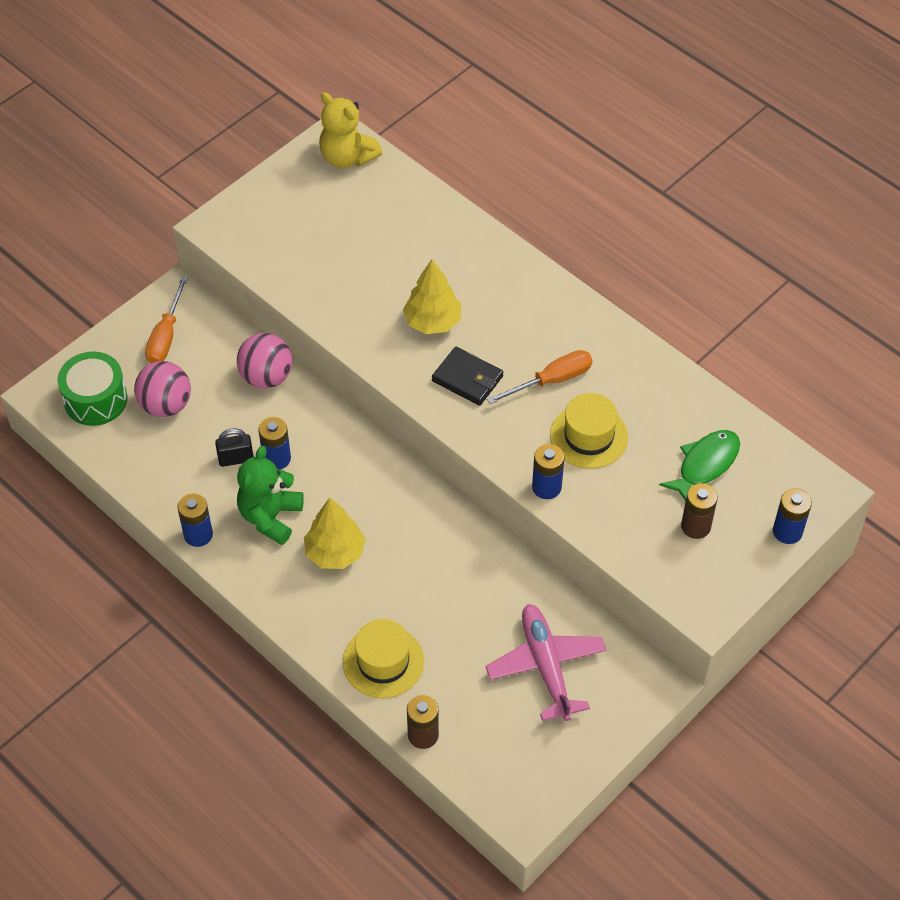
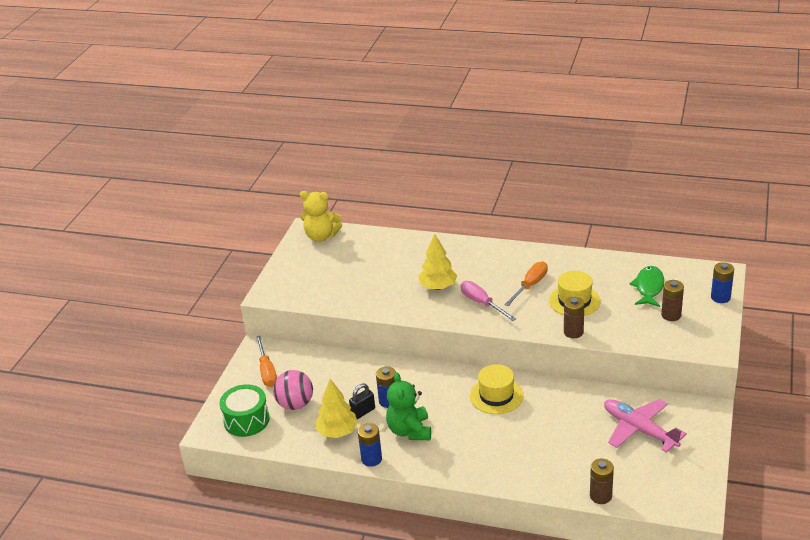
camera: 25 degrees left, 20 degrees down
(266, 377) = (348, 365): pink ball -> none
(335, 552) = (465, 431): yellow tree -> yellow tree (337, 432)
(383, 661) = (543, 471): yellow hat -> yellow hat (496, 396)
(467, 378) = (482, 303): black wallet -> pink screwdriver
(546, 487) = (573, 332): blue battery -> brown battery

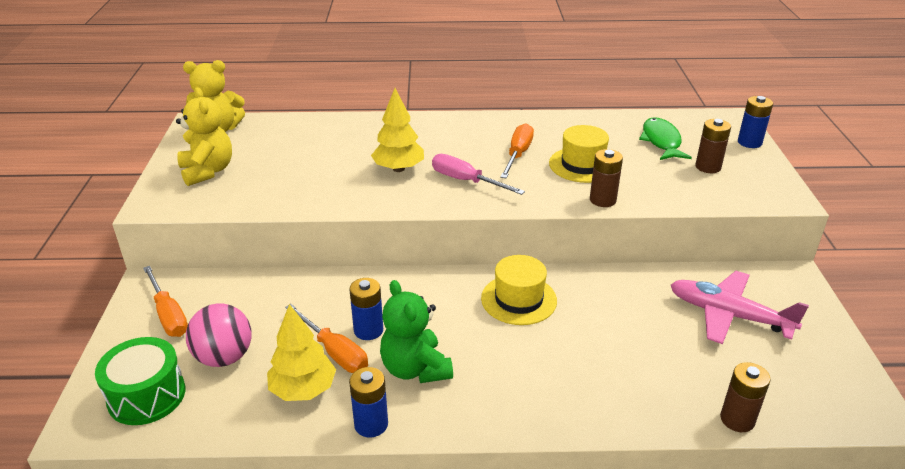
camera: 20 degrees left, 0 degrees up
(306, 272) = (207, 171): none -> yellow teddy bear
(363, 412) = (334, 352): black padlock -> orange screwdriver

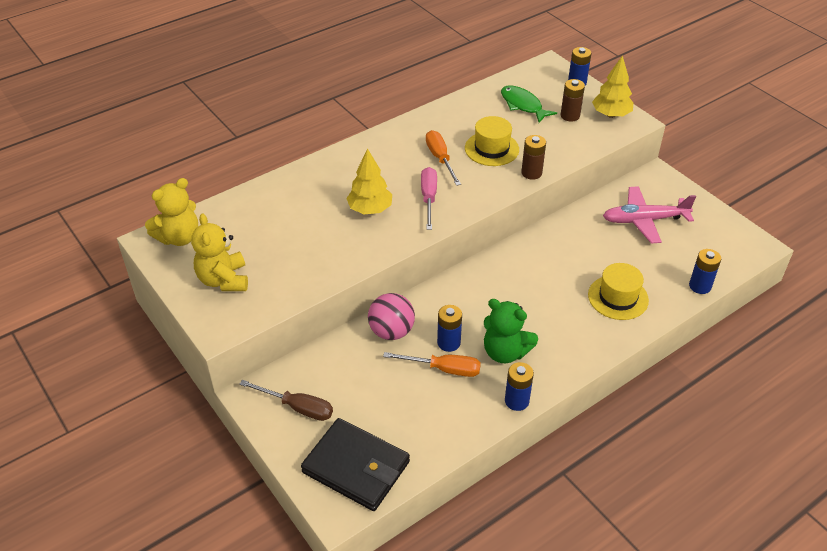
camera: 35 degrees left, 10 degrees up
(146, 396) = (356, 467): green drum -> black wallet
(168, 315) = (297, 407): orange screwdriver -> brown screwdriver
(207, 171) = (223, 280): yellow teddy bear -> yellow teddy bear turned 135 degrees counterclockwise
(224, 357) = (376, 413): pink ball -> pink ball (391, 331)
(303, 389) = (452, 404): yellow tree -> yellow tree (611, 114)
(466, 181) = (429, 198): pink screwdriver -> pink screwdriver turned 90 degrees clockwise
(518, 299) = (519, 271): yellow hat -> yellow hat (618, 297)
(737, 419) = (700, 286): brown battery -> blue battery

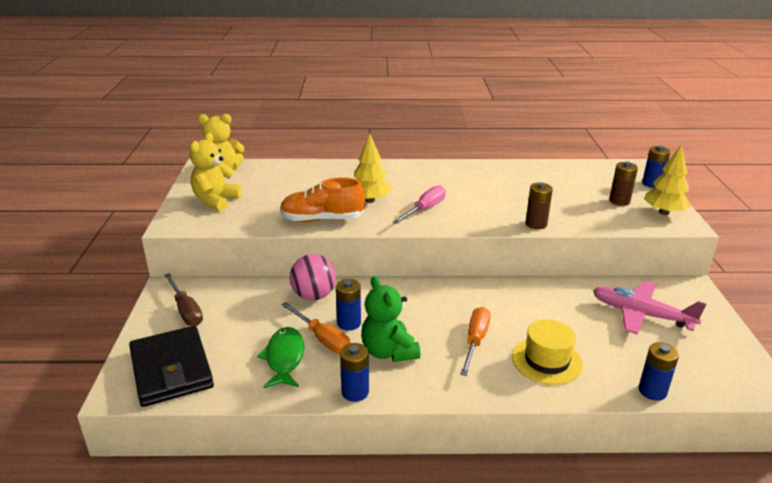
camera: 35 degrees right, 15 degrees down
(353, 253) = (322, 219): none -> orange shoe
(440, 159) = (465, 191): orange screwdriver -> orange screwdriver (475, 341)
(491, 149) = (518, 199): yellow hat -> none
(523, 105) = (580, 182): green fish -> green fish (284, 358)

